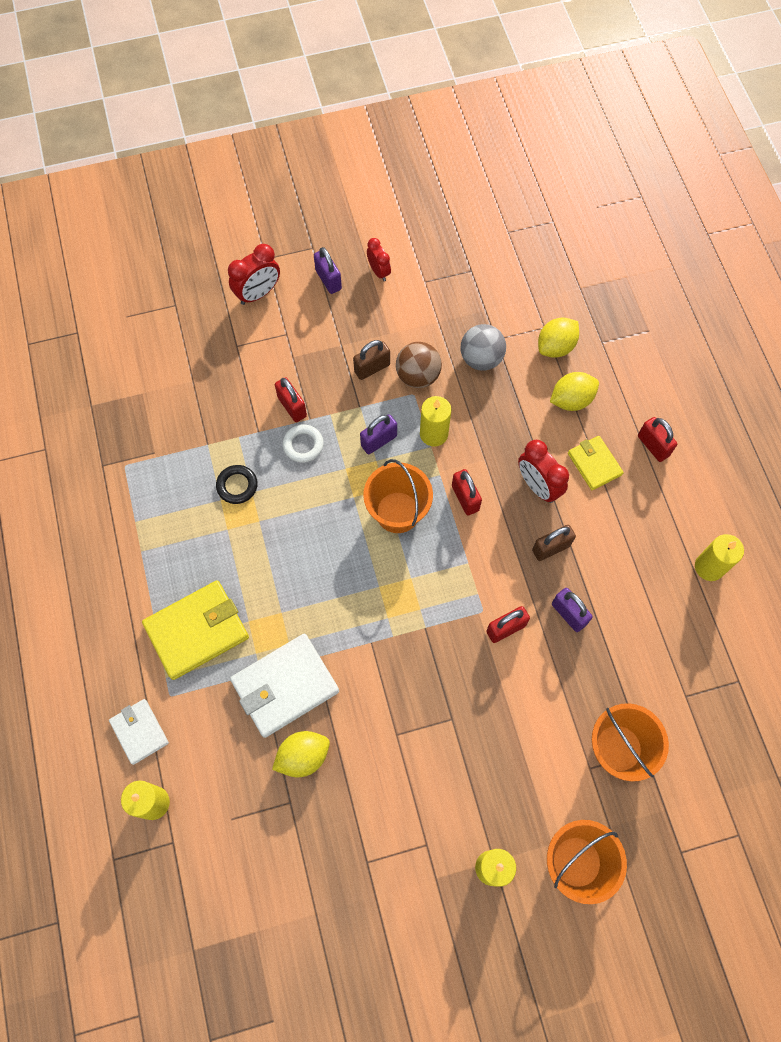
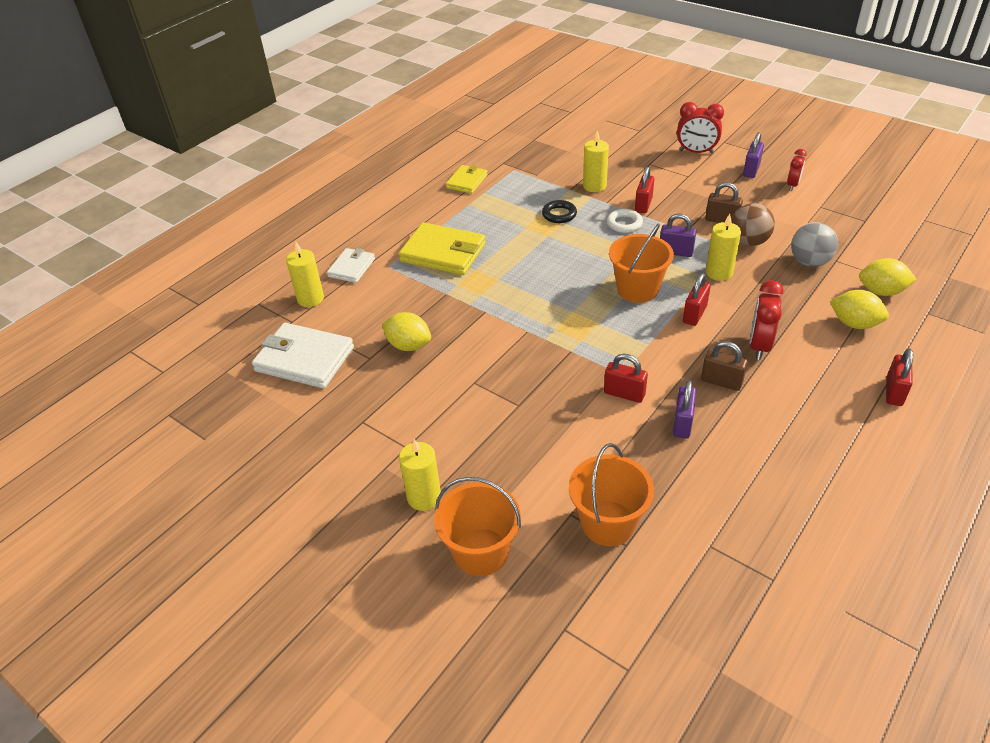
camera: 55 degrees right, 25 degrees down
(285, 686) = (449, 309): white wallet -> white wallet (304, 359)
(594, 464) = (824, 366): yellow wallet -> yellow wallet (467, 181)
(709, 567) = (846, 492): yellow candle -> yellow candle (594, 186)

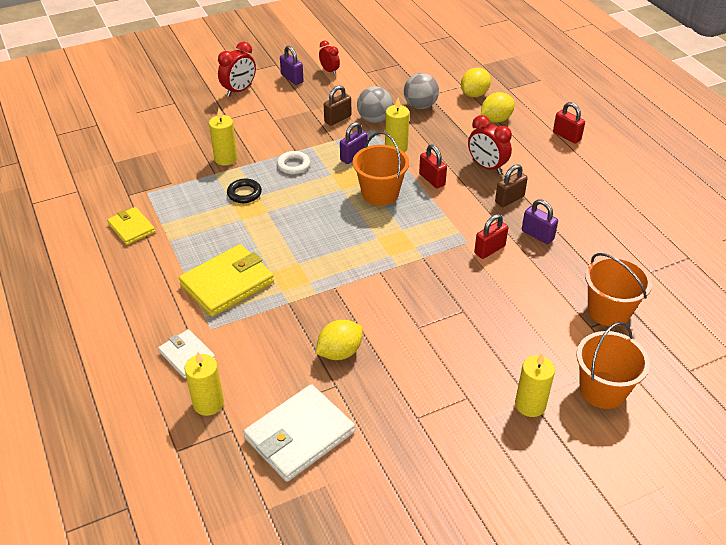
camera: 65 degrees left, 0 degrees up
(643, 205) = (279, 145): red padlock -> none
(748, 242) = (374, 119): brown ball -> grey ball

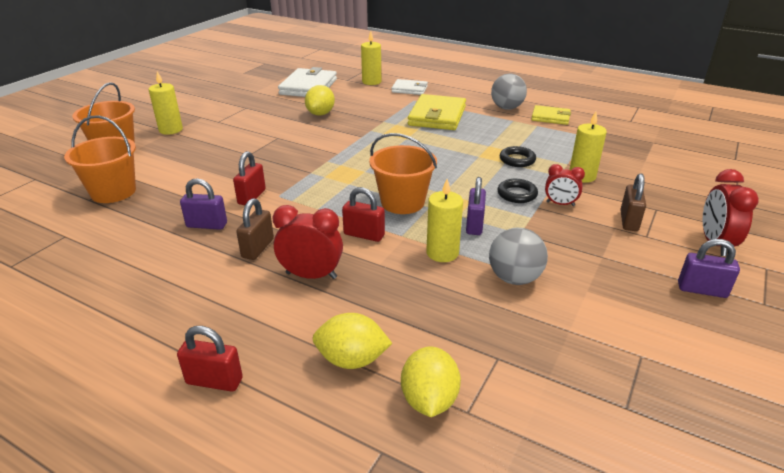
camera: 145 degrees right, 10 degrees down
(293, 165) = (517, 194): white ring -> black ring
(329, 71) = (687, 329): red clock -> red clock (560, 204)
(337, 119) = (555, 259): brown padlock -> brown padlock (629, 221)
(420, 106) = (485, 329): grey ball -> grey ball (506, 108)
(496, 119) = (352, 360): yellow lemon -> yellow lemon turned 75 degrees clockwise

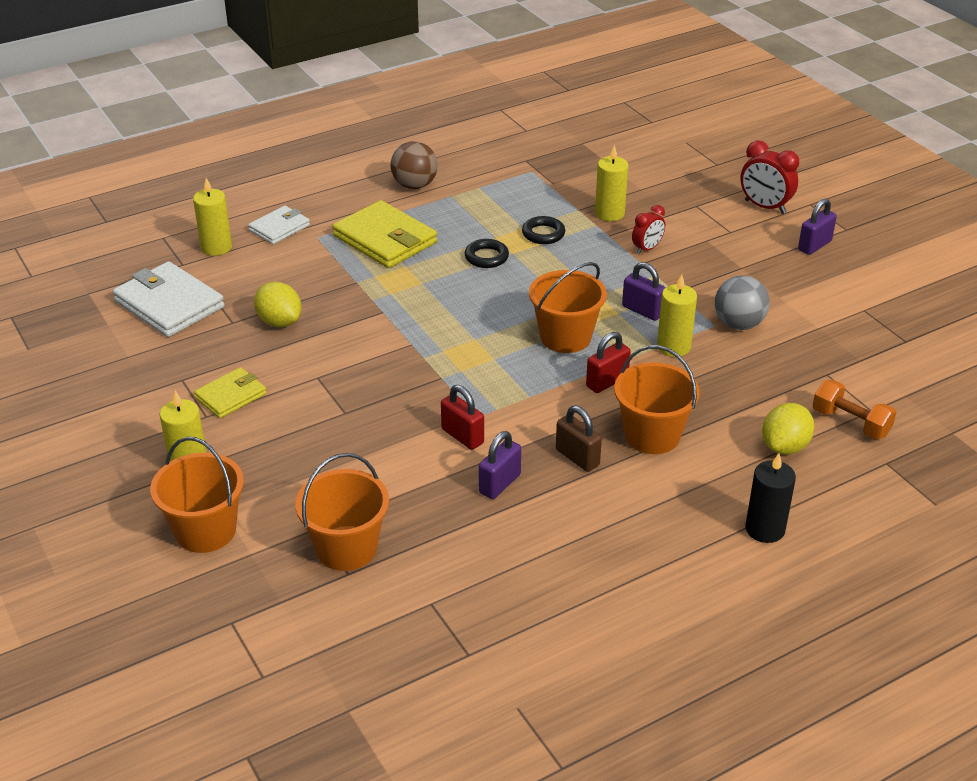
camera: 60 degrees left, 5 degrees up
(214, 381) = (765, 529): red padlock -> black candle
(311, 275) = (652, 435): red clock -> orange bucket
(429, 400) = (850, 423): yellow lemon -> orange dumbbell
(506, 108) = (414, 185): grey ball -> brown ball
(517, 194) = (609, 264): black ring -> black ring (486, 257)
(550, 117) = (469, 170): yellow wallet -> yellow wallet (231, 396)
(629, 221) = (703, 228): brown padlock -> none

